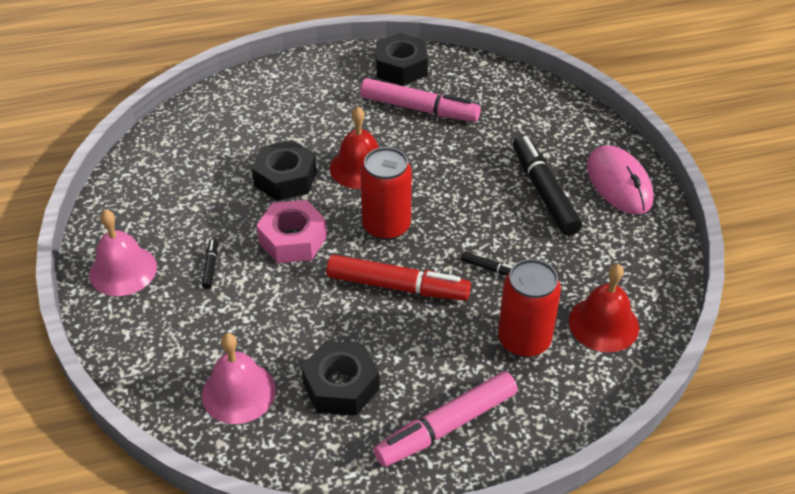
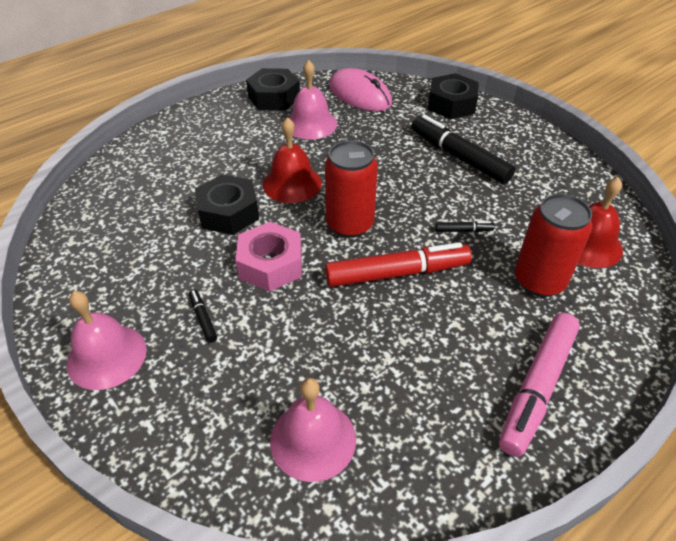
camera: 25 degrees left, 0 degrees up
(341, 386) = (412, 389): black nut -> black nut (451, 104)
(419, 108) = (311, 124): pink marker -> pink bell
(619, 183) = (509, 134): pink mouse -> pink mouse (360, 95)

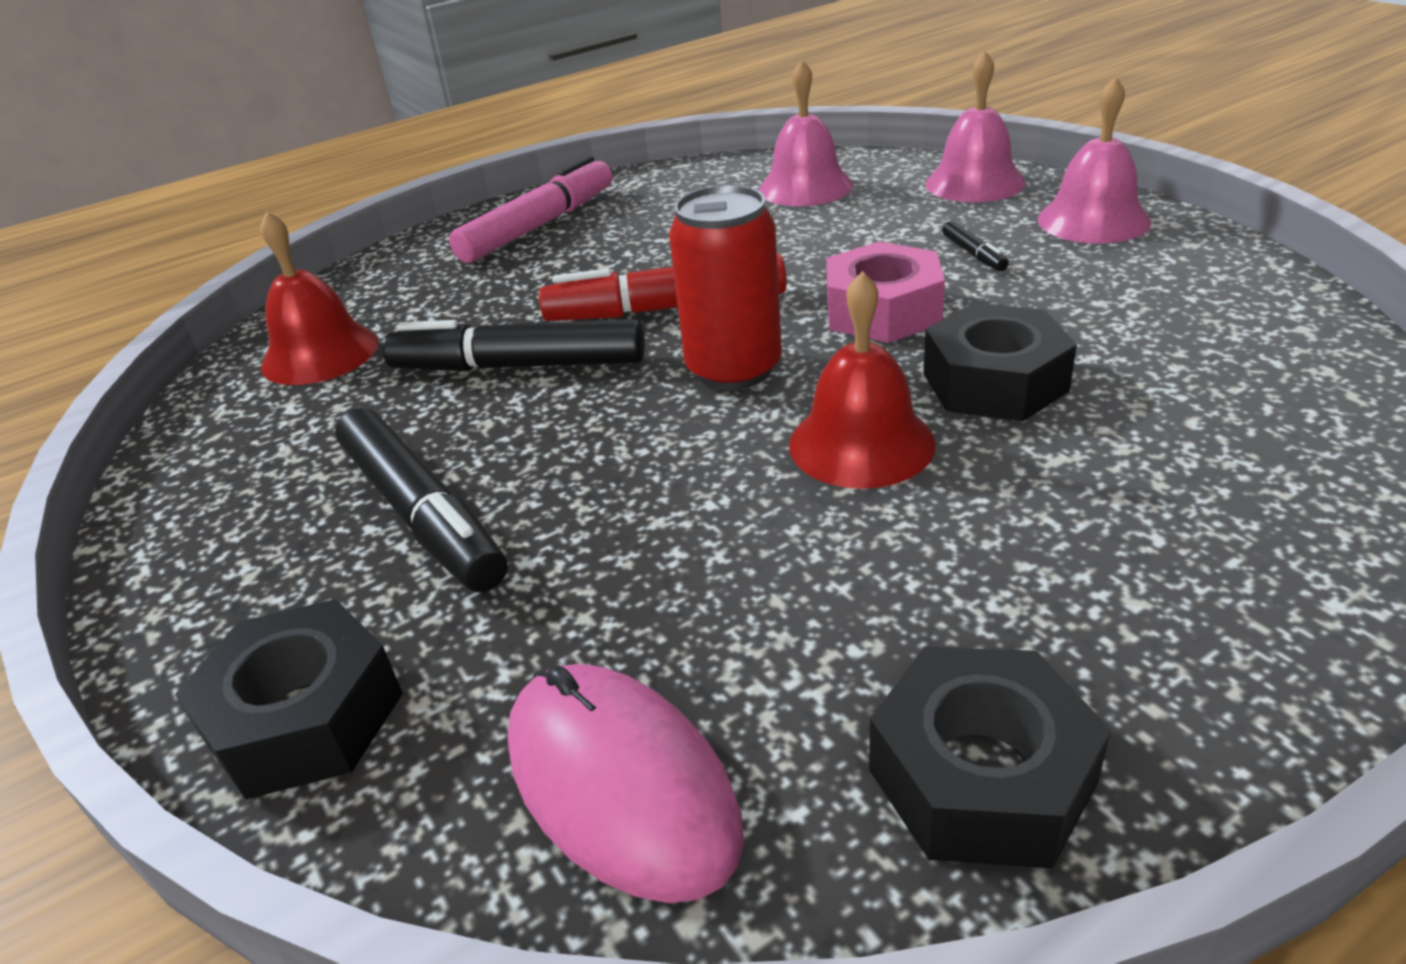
camera: 170 degrees left, 10 degrees down
(311, 124) = (820, 631): pink bell -> pink bell (974, 183)
(463, 230) = (519, 366): black marker -> black marker, size x2.34
(539, 281) = (448, 308): red can -> none

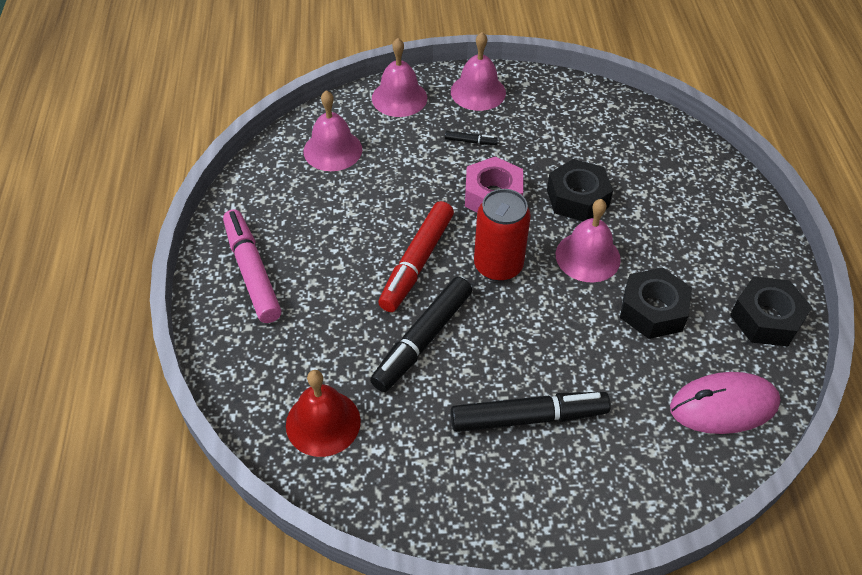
camera: 65 degrees left, 15 degrees up
(305, 717) = (639, 492): black nut -> black nut (653, 310)
(861, 443) = (587, 256): red bell -> pink bell

